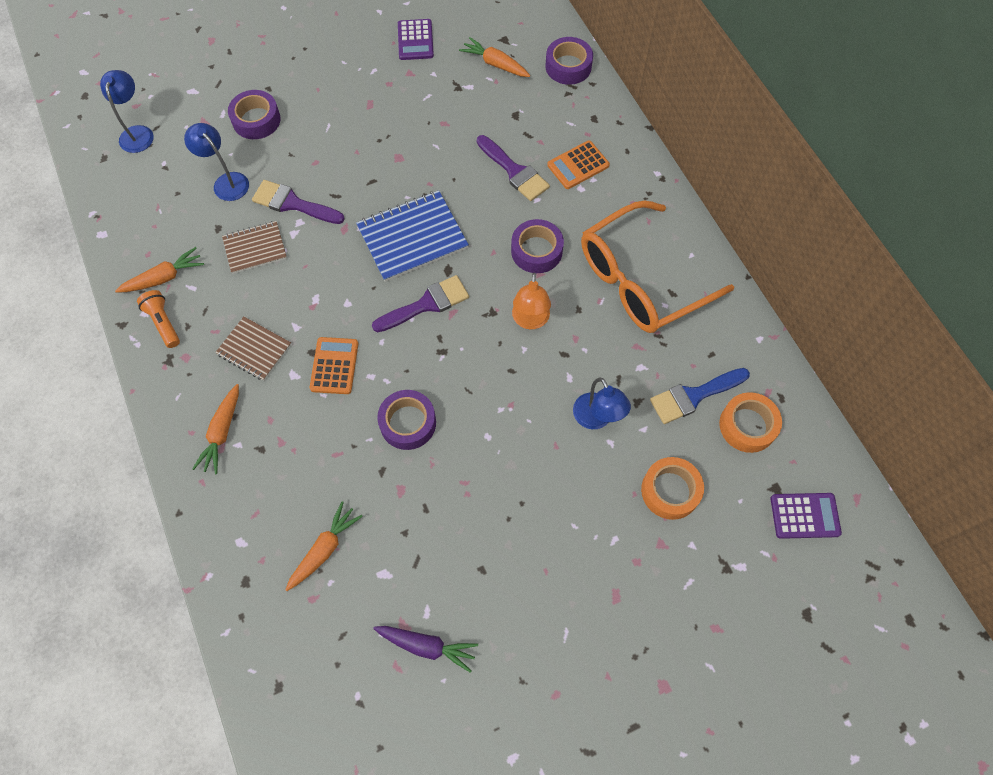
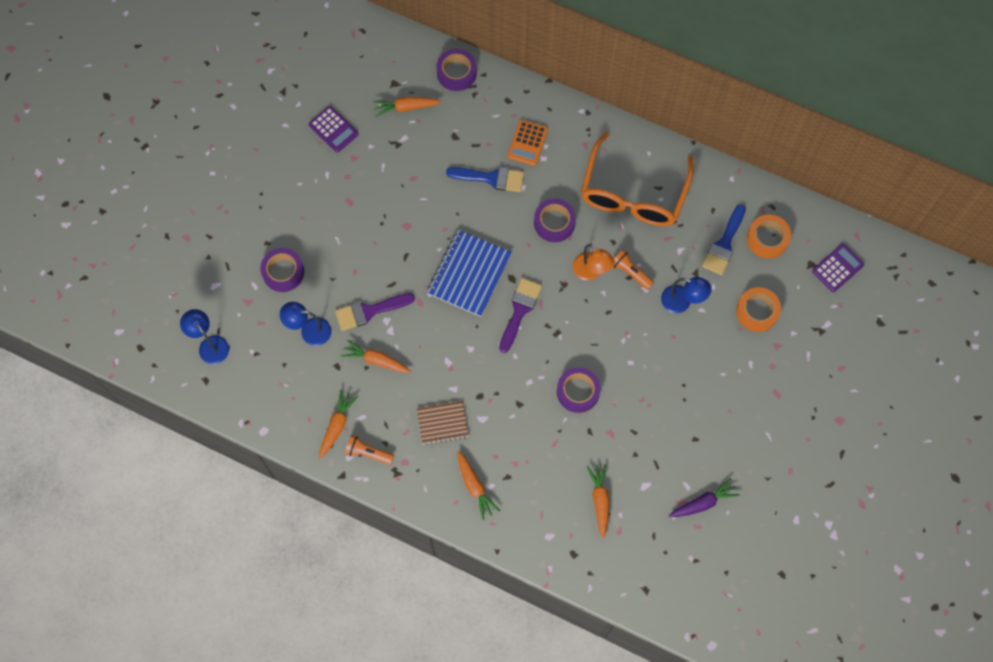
camera: 40 degrees left, 5 degrees up
(255, 248) = (376, 360): brown notebook -> orange carrot
(334, 366) = (501, 393): orange calculator -> none
(514, 171) = (491, 178): purple brush -> blue brush
(569, 350) = (630, 272): none -> orange flashlight

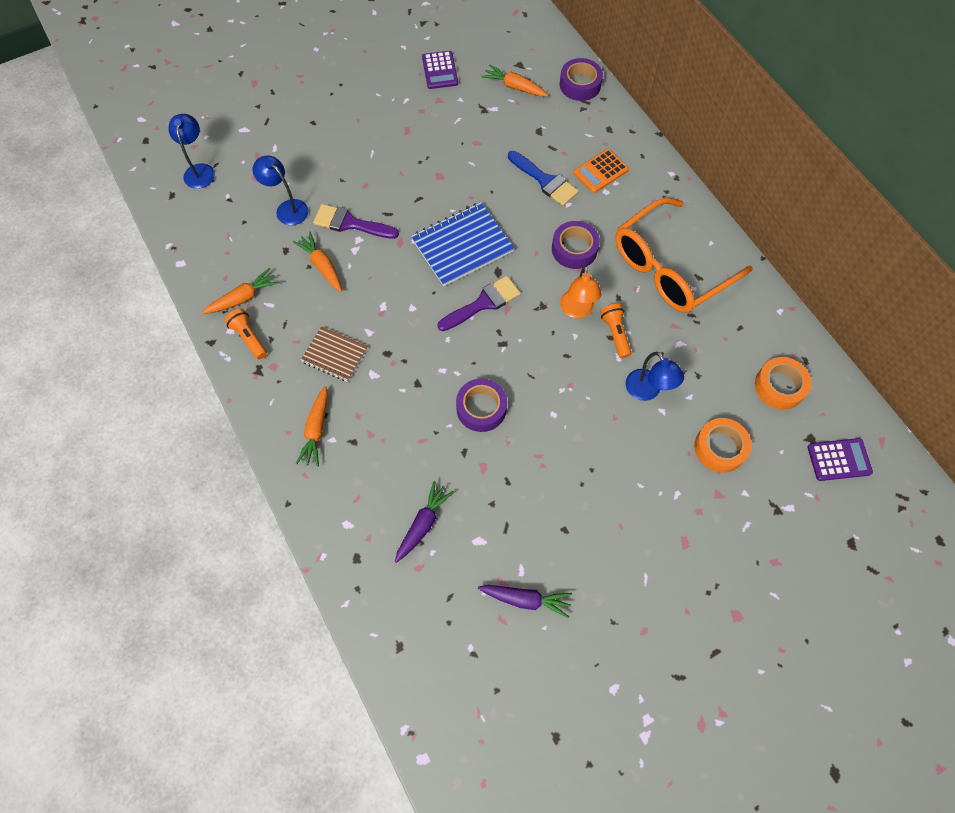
camera: 35 degrees right, 5 degrees down
(283, 272) = (306, 151): purple tape -> none
(600, 500) = (423, 524): orange carrot -> purple carrot
(724, 244) = (729, 365): blue brush -> none

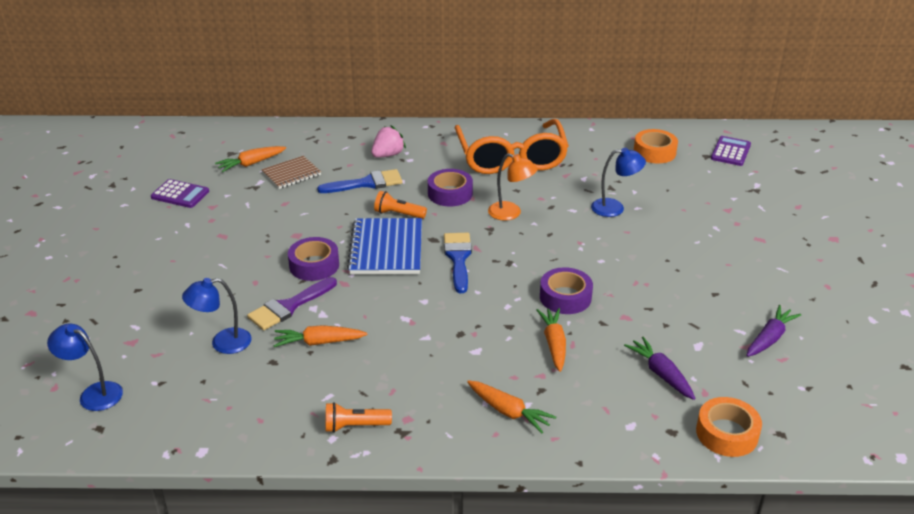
camera: 60 degrees left, 30 degrees down
(243, 298) = (300, 414): orange carrot -> orange carrot (554, 344)
(334, 355) = (432, 369): brown notebook -> brown notebook (291, 174)
(483, 303) = (458, 258): purple brush -> blue brush
(580, 85) = (290, 133): purple tape -> purple tape (314, 265)
(600, 171) = (388, 155): orange calculator -> pink strawberry
(615, 334) = (549, 203): orange flashlight -> orange flashlight (398, 214)
(720, 448) = (688, 194): orange tape -> orange tape (726, 433)

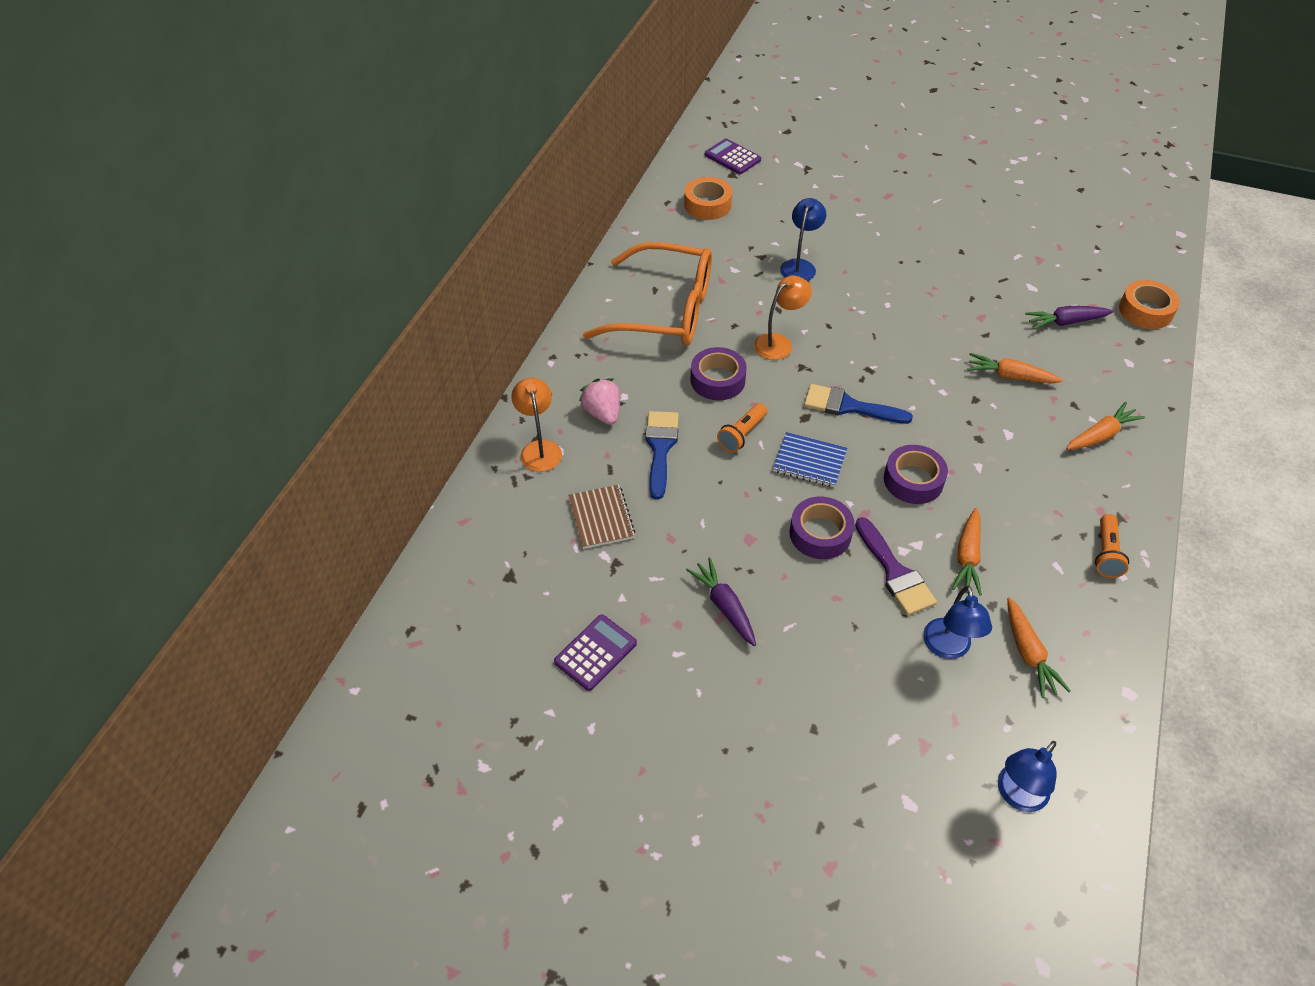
camera: 70 degrees left, 15 degrees up
(251, 163) = (551, 557): orange carrot -> orange carrot (1028, 653)
(342, 139) = (539, 449): none -> orange lamp
(386, 249) = (809, 461): blue notebook -> blue notebook, size x0.61
(565, 297) = (940, 347): purple tape -> purple tape (913, 480)
(769, 338) = (1031, 243): purple carrot -> purple carrot (724, 606)

